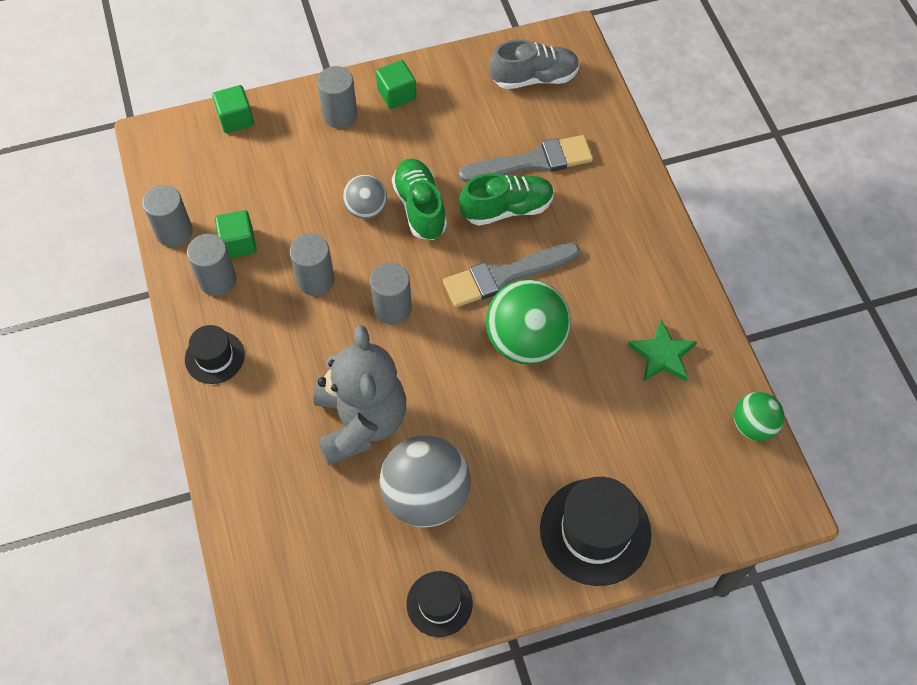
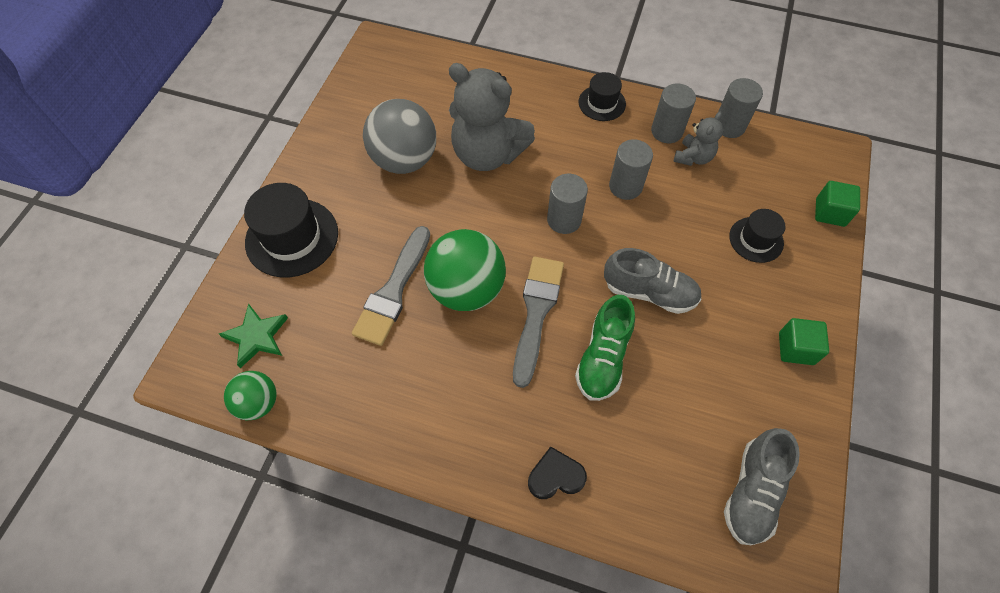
camera: 125 degrees right, 0 degrees up
(238, 243) = (693, 157): green cube -> grey teddy bear
(340, 115) = (794, 289): grey cylinder -> none
(366, 209) = (673, 253): grey ball -> none
(420, 207) = (649, 292): green shoe -> grey shoe
(439, 603) = (333, 130): black hat -> black hat (756, 239)
(533, 161) = (642, 416): grey brush -> grey brush (393, 291)
(623, 190) = (555, 476): none -> black heart
(662, 355) = (373, 380): green star -> green star (256, 337)

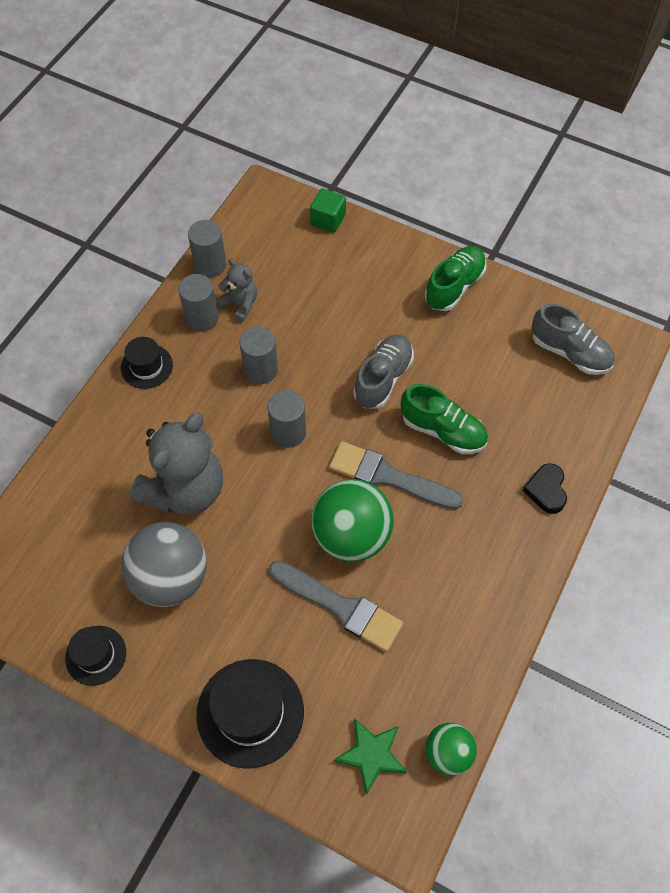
camera: 80 degrees left, 0 degrees up
(756, 239) = (344, 282): black hat -> black hat (96, 655)
(796, 348) = (454, 286): green cube -> green shoe

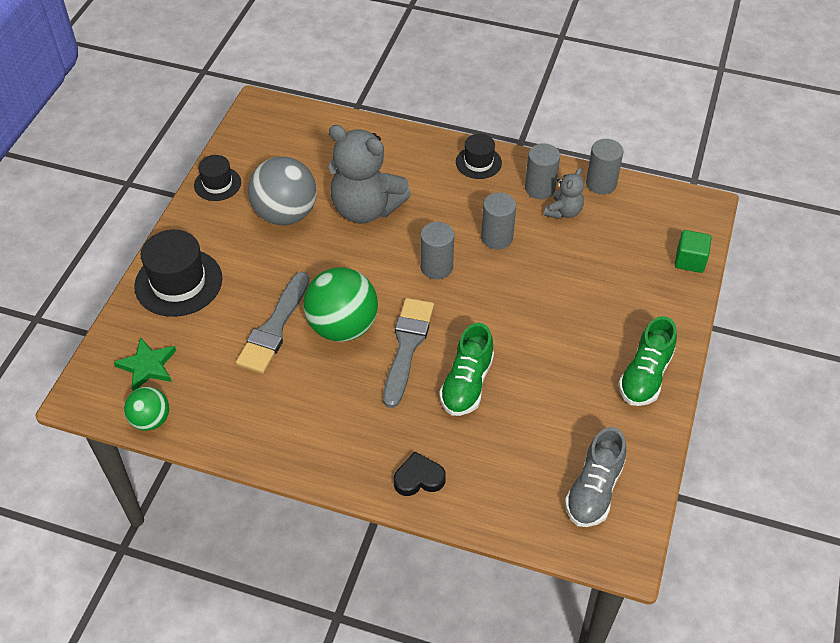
camera: 80 degrees right, 10 degrees down
(383, 378) = (513, 329): grey shoe -> none
(454, 286) = (645, 376): green shoe -> green shoe turned 90 degrees clockwise

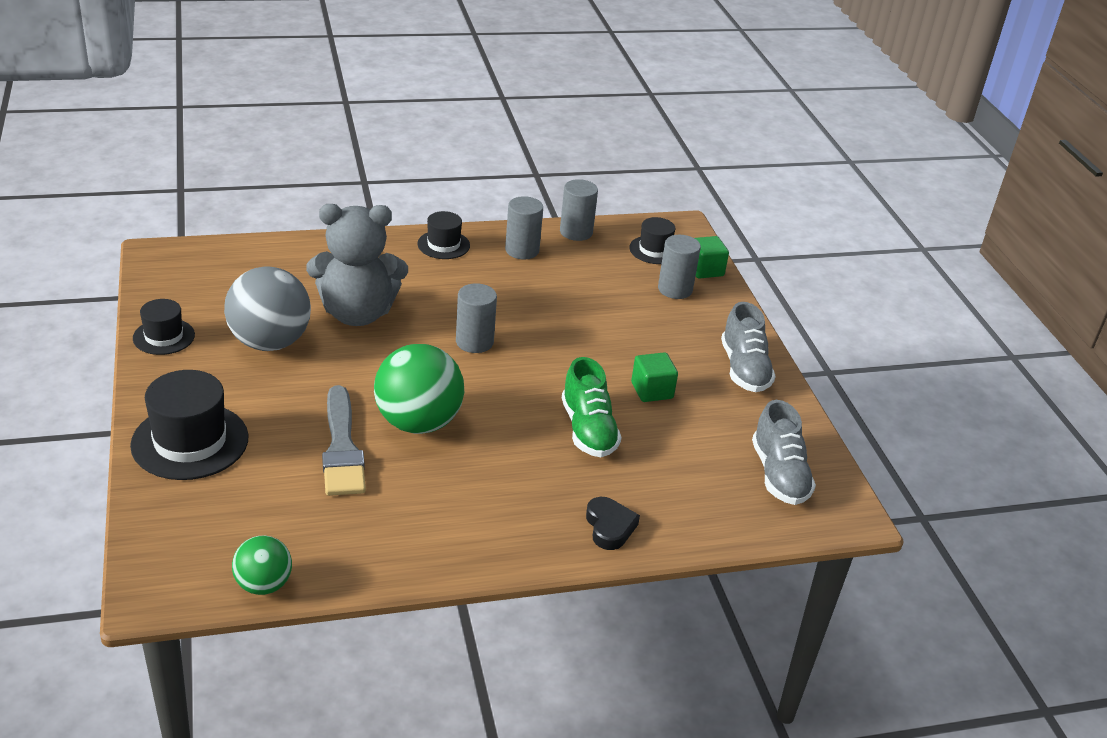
camera: 35 degrees left, 15 degrees down
(147, 366) = (216, 534): green star -> none
(407, 346) = (501, 418): grey brush -> none
(419, 478) = (609, 527): black heart -> black heart turned 120 degrees clockwise
(497, 238) = (514, 301): grey cylinder -> grey cylinder (675, 289)
(547, 367) = (652, 391): none -> green cube
(563, 212) = (560, 263): grey teddy bear -> none
(645, 376) = (744, 369): green shoe -> grey shoe
(658, 224) = (654, 250): none -> black hat

